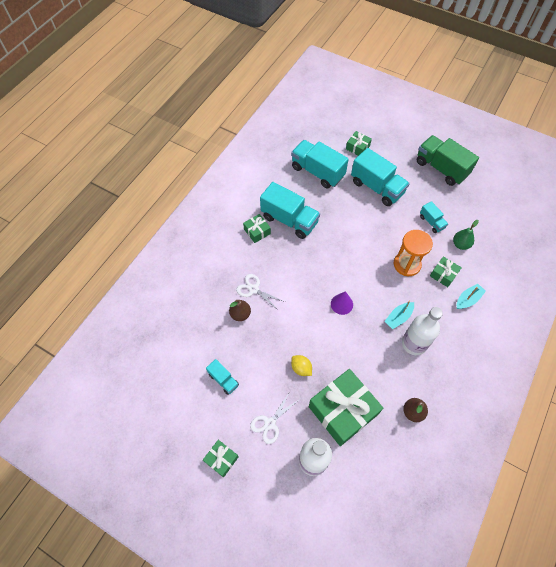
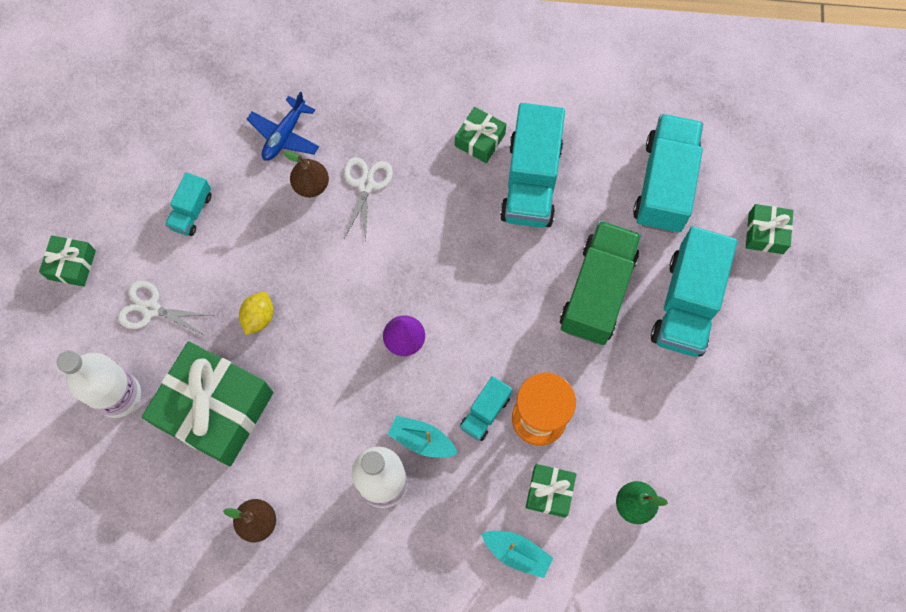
camera: 65 degrees right, 10 degrees up
(205, 316) = (284, 135): none -> blue plane
(431, 222) = (658, 433): turquoise truck -> turquoise truck (485, 412)
(441, 168) = (804, 411): green truck -> green truck (597, 291)

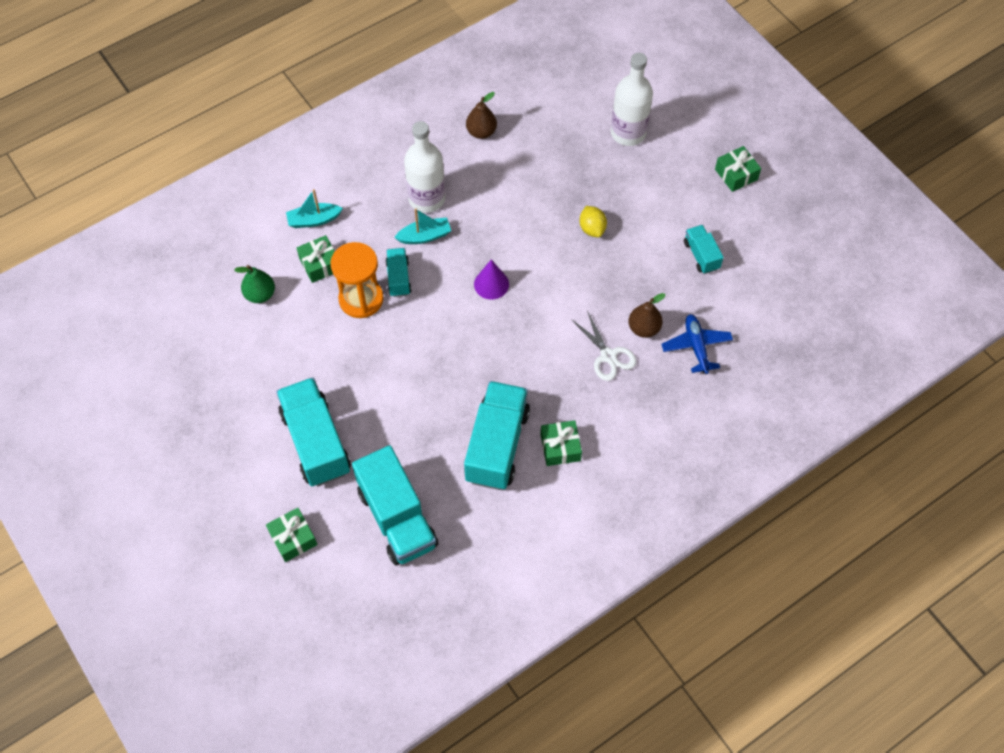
camera: 140 degrees right, 10 degrees down
(151, 308) = (661, 186): white scissors -> none
(215, 409) = (564, 165): green gift -> none
(531, 181) = (497, 445): turquoise truck -> turquoise truck turned 45 degrees clockwise
(597, 291) = (386, 404): green truck -> none

